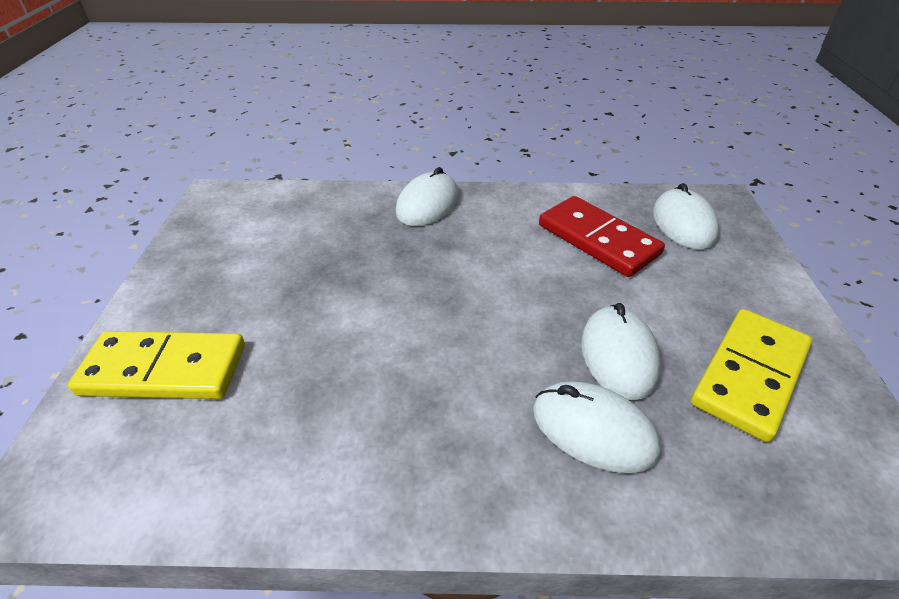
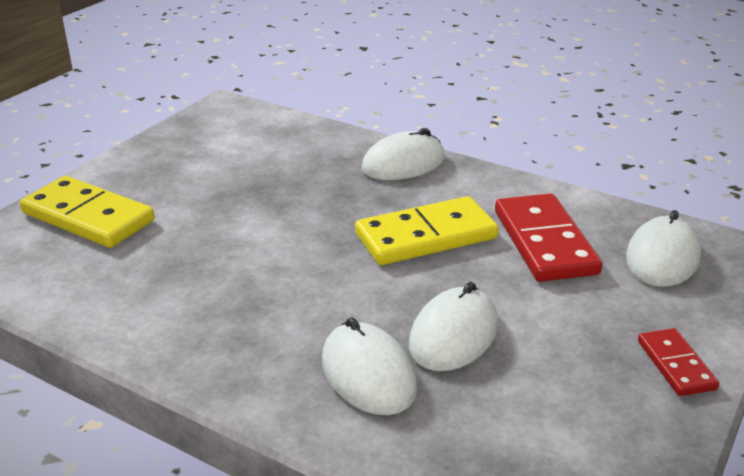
camera: 30 degrees right, 10 degrees down
(749, 375) = (568, 396): yellow domino -> yellow domino (426, 236)
(781, 312) = (675, 365): none -> red domino

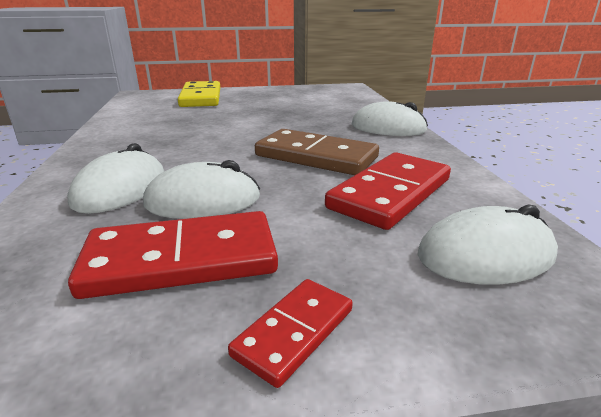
camera: 50 degrees right, 5 degrees down
(426, 236) = (316, 156): yellow domino -> brown domino
(550, 379) = (182, 259): none -> red domino

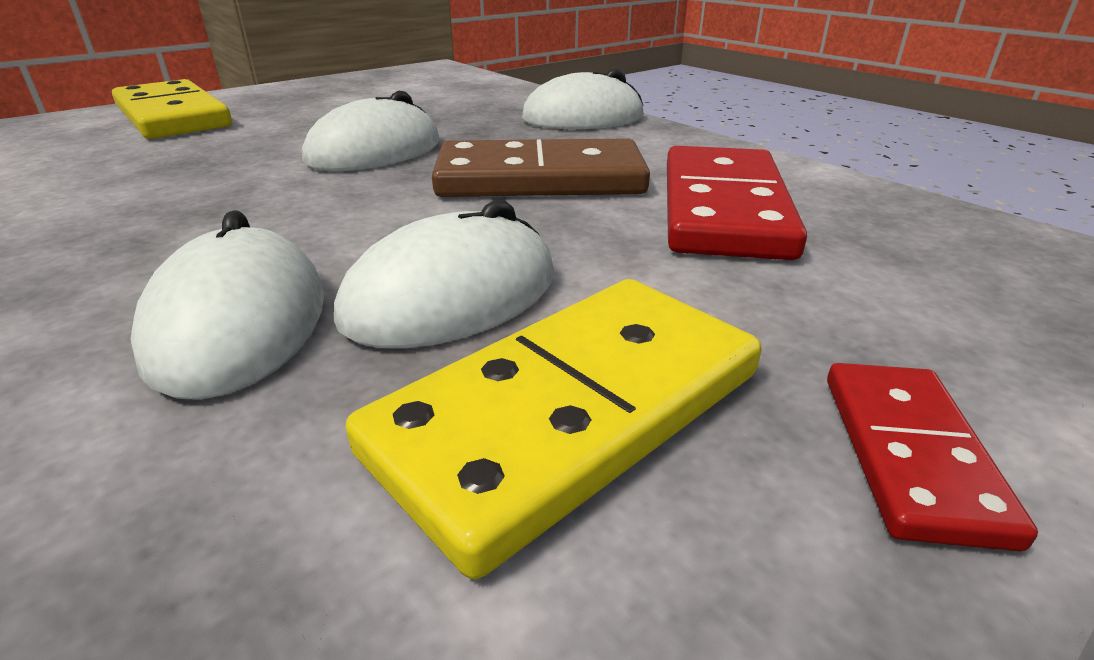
camera: 30 degrees left, 5 degrees up
(182, 259) = (569, 412): red domino -> yellow domino
(485, 255) = (943, 258): white mouse -> white mouse (375, 151)

